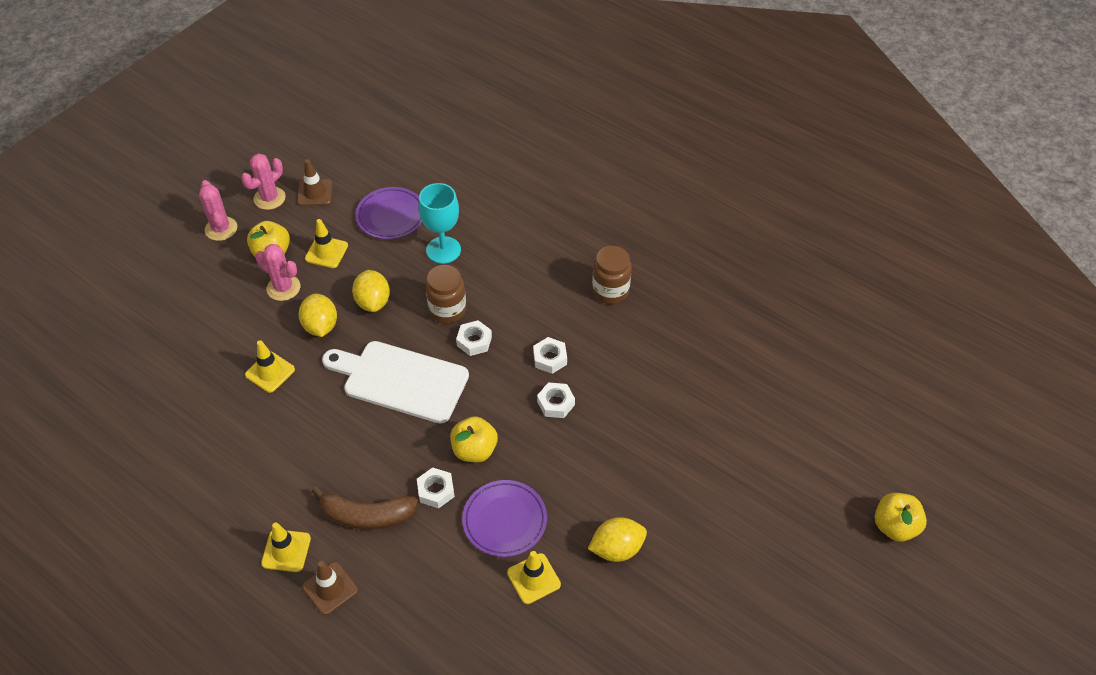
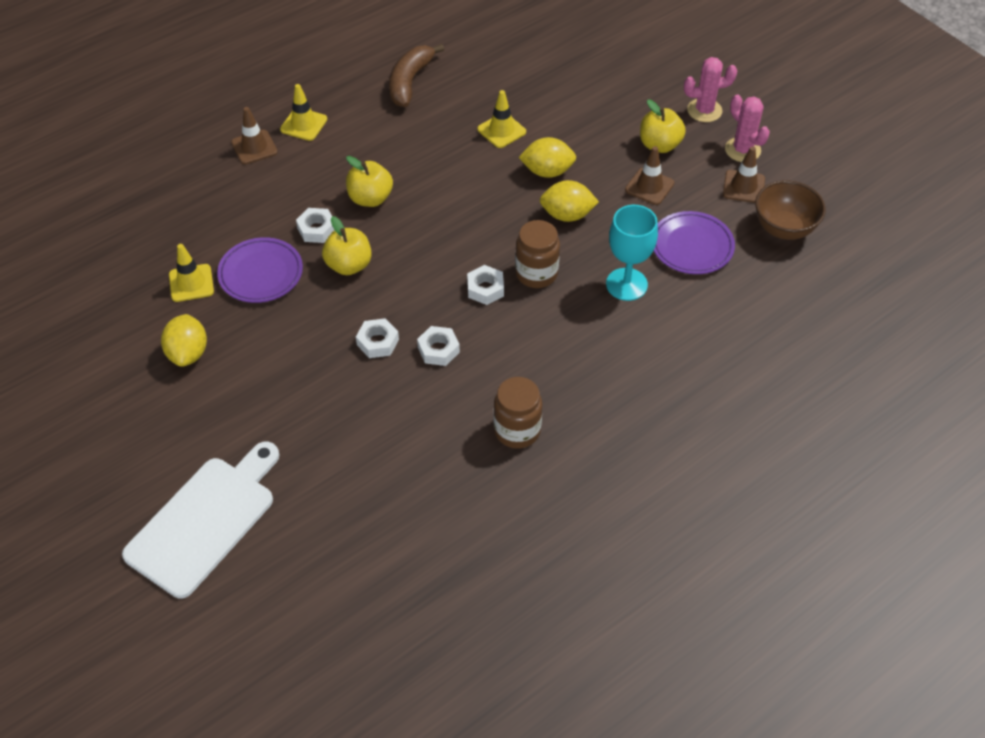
camera: 105 degrees right, 0 degrees up
(283, 288) = (607, 149): pink cactus -> none
(326, 252) = (649, 186): yellow traffic cone -> brown traffic cone
(358, 165) = (784, 229): none -> brown bowl
(367, 515) = (313, 179): brown banana -> brown banana (410, 82)
(401, 381) = (455, 222): white cutting board -> white cutting board (204, 521)
(895, 526) = (81, 620): yellow apple -> yellow apple (370, 198)

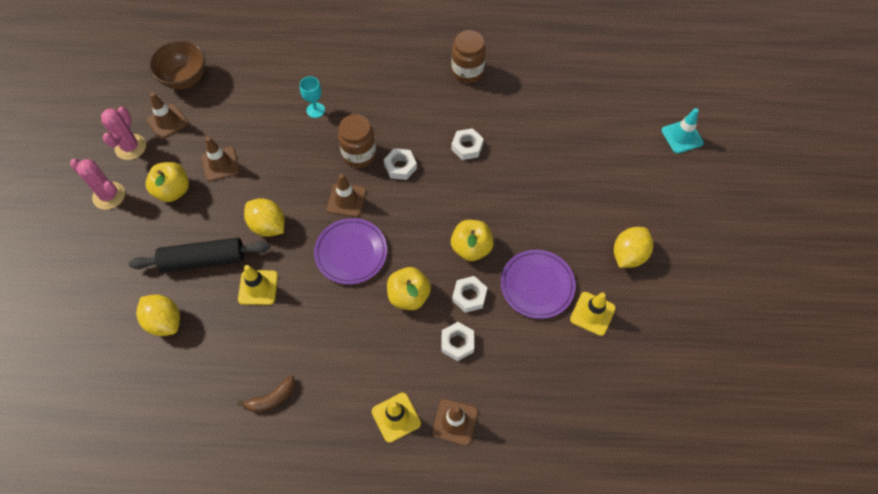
camera: 140 degrees left, 10 degrees up
(204, 521) = (682, 137): white cutting board -> turquoise traffic cone
(377, 342) = (499, 177): white nut -> white nut (457, 343)
(410, 82) = (272, 398): brown banana -> brown banana, size x0.59
(503, 231) = (346, 200): none -> brown traffic cone
(567, 215) = (294, 182): yellow lemon -> yellow lemon (164, 321)
(568, 120) = (203, 260): none -> black rolling pin
(626, 284) = (315, 110): turquoise goblet -> turquoise goblet, size x0.57
(692, 246) = (249, 106): purple plate -> purple plate (351, 253)

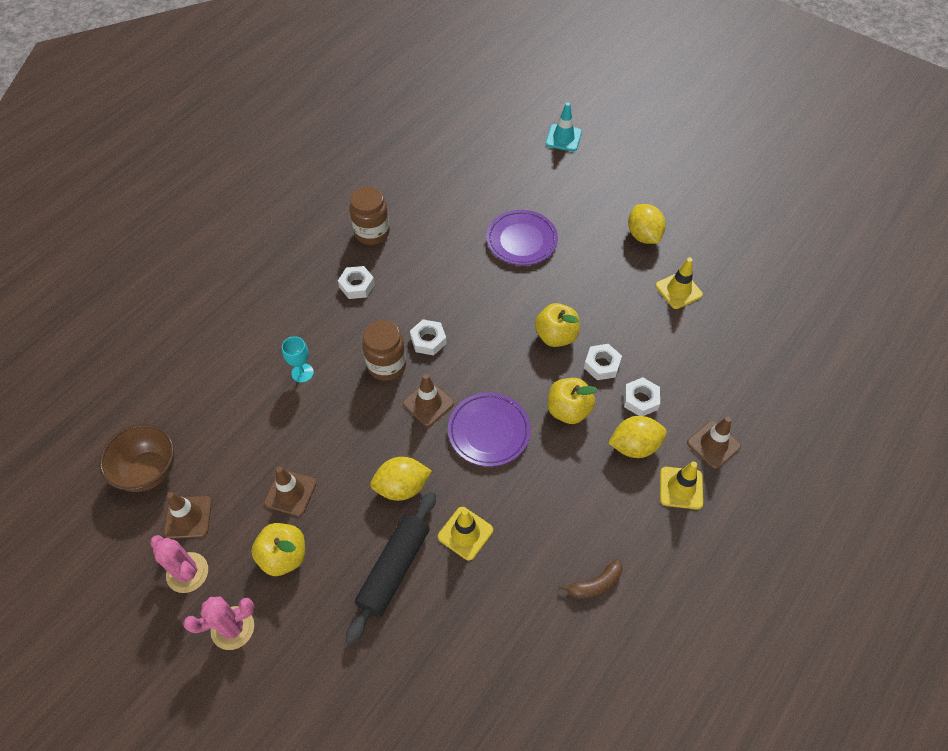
camera: 55 degrees left, 5 degrees down
(164, 321) = (438, 646): yellow lemon -> yellow lemon (634, 446)
(272, 398) = (595, 584): brown banana -> brown banana turned 60 degrees clockwise
(467, 147) = (450, 279): white nut -> white nut (357, 285)
(537, 285) = (626, 311): purple plate -> purple plate (521, 240)

